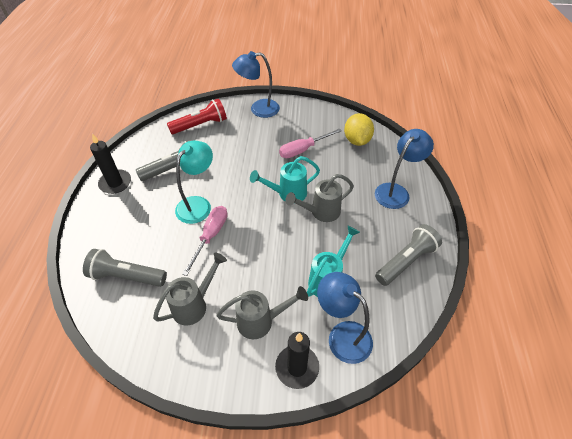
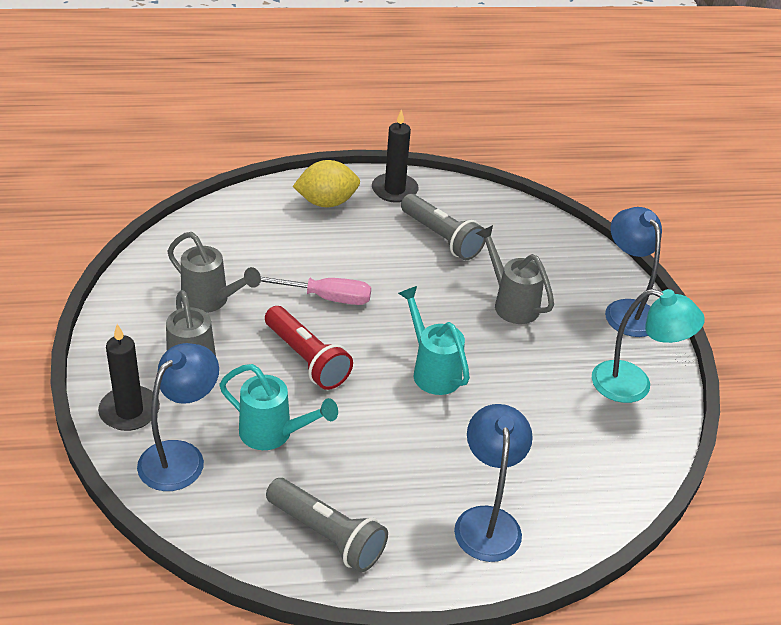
camera: 75 degrees right, 10 degrees down
(127, 276) = (244, 235): grey flashlight -> none
(198, 204) = (379, 275): turquoise lamp -> turquoise lamp (633, 385)
(200, 125) = (550, 248): red flashlight -> red flashlight (306, 358)
(303, 150) = (545, 380): pink screwdriver -> none
(320, 212) = (404, 415): grey watering can -> grey watering can (511, 303)
(357, 140) = (604, 456): yellow lemon -> yellow lemon (326, 202)
(396, 191) = (487, 521): blue lamp -> blue lamp turned 120 degrees counterclockwise

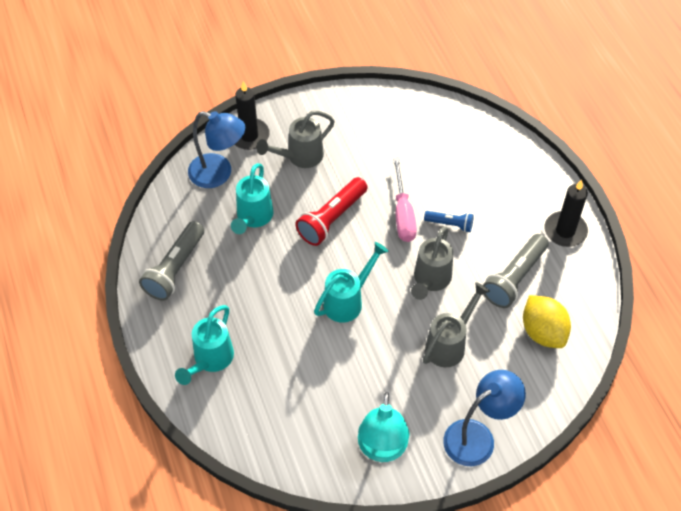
camera: 80 degrees right, 15 degrees up
(211, 301) = (370, 147): grey watering can -> grey watering can (430, 281)
(326, 202) = (523, 187): yellow lemon -> yellow lemon (543, 332)
(354, 265) = (450, 224): none -> blue flashlight
(487, 521) = (210, 360): blue lamp -> turquoise watering can

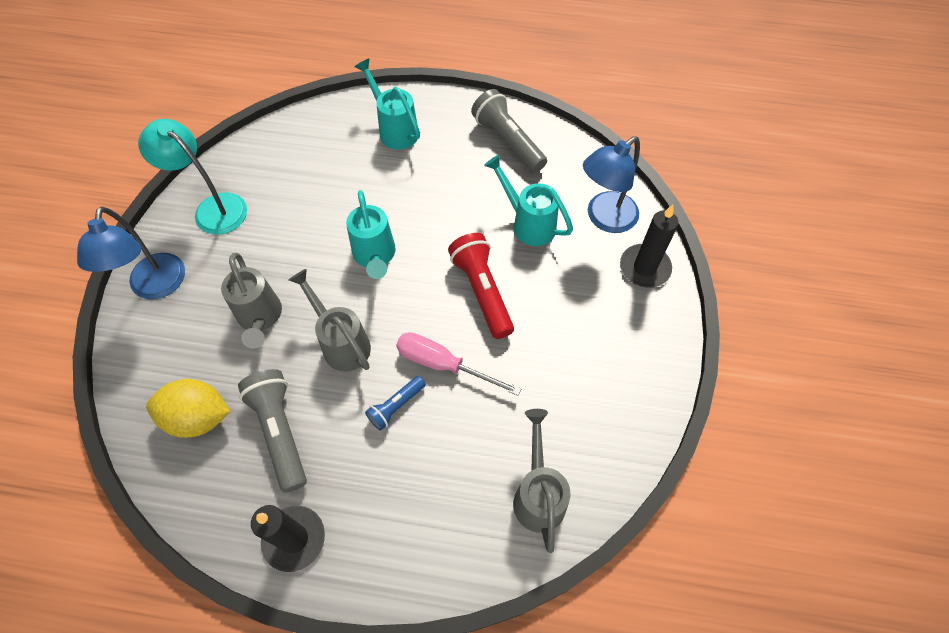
camera: 120 degrees right, 5 degrees up
(299, 157) = (586, 301): grey watering can -> grey watering can (538, 493)

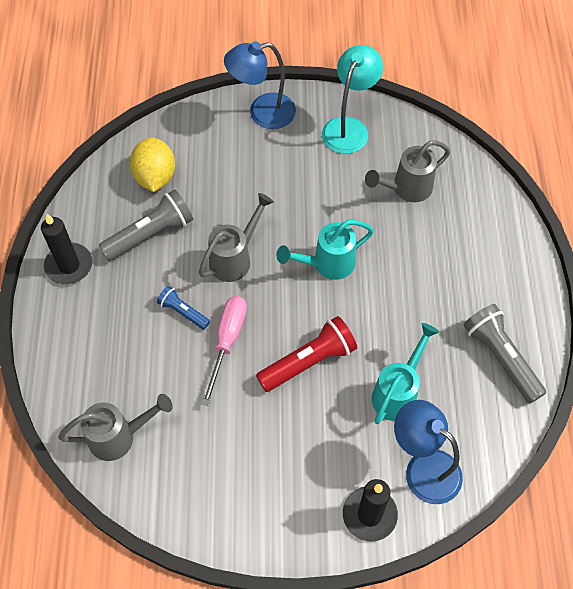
camera: 80 degrees right, 0 degrees up
(260, 318) = (247, 193): grey watering can -> grey watering can (406, 189)
(394, 129) = (484, 248): turquoise watering can -> none
(508, 141) = (501, 358): grey flashlight -> grey flashlight turned 75 degrees counterclockwise

